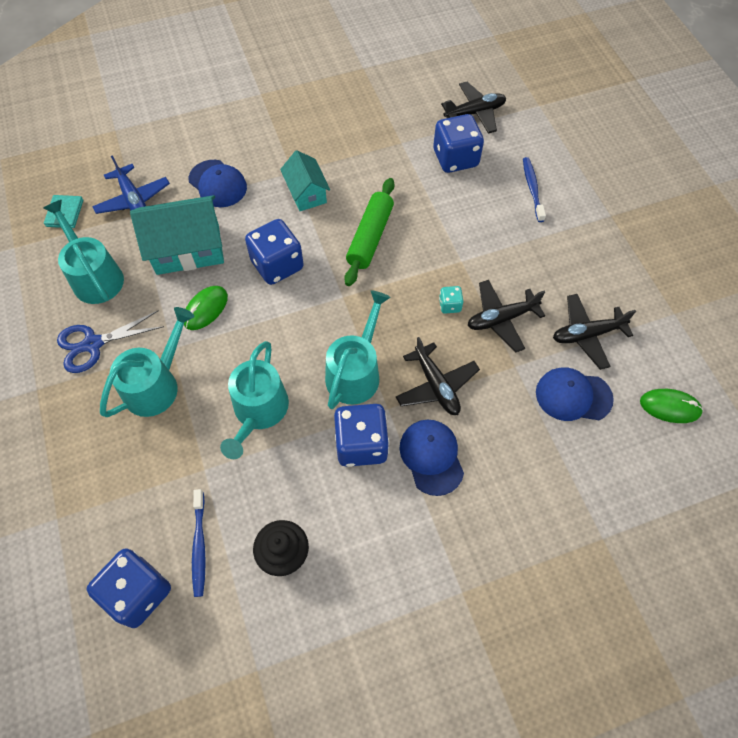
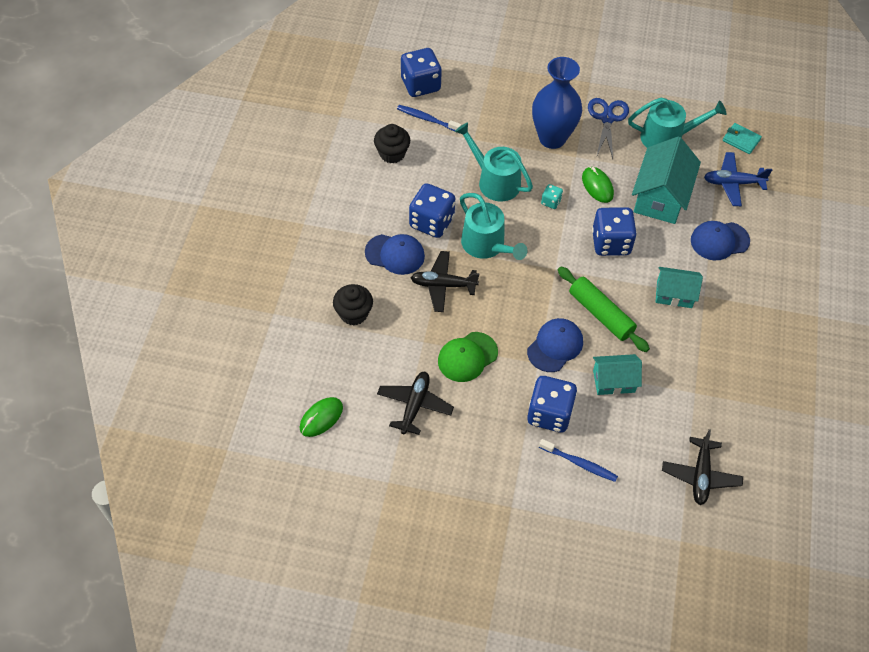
camera: 120 degrees right, 5 degrees down
(156, 385) = (552, 138): turquoise watering can -> blue vase
(434, 198) = (614, 381): none -> turquoise house
(450, 305) = (502, 331): turquoise dice -> turquoise dice (551, 202)
(455, 158) = (651, 424): blue dice -> blue dice (549, 414)
(501, 319) = (467, 357): black plane -> green cap
(536, 452) = (353, 313): none -> black cupcake
(573, 396) = (375, 362): blue cap -> blue cap (555, 346)

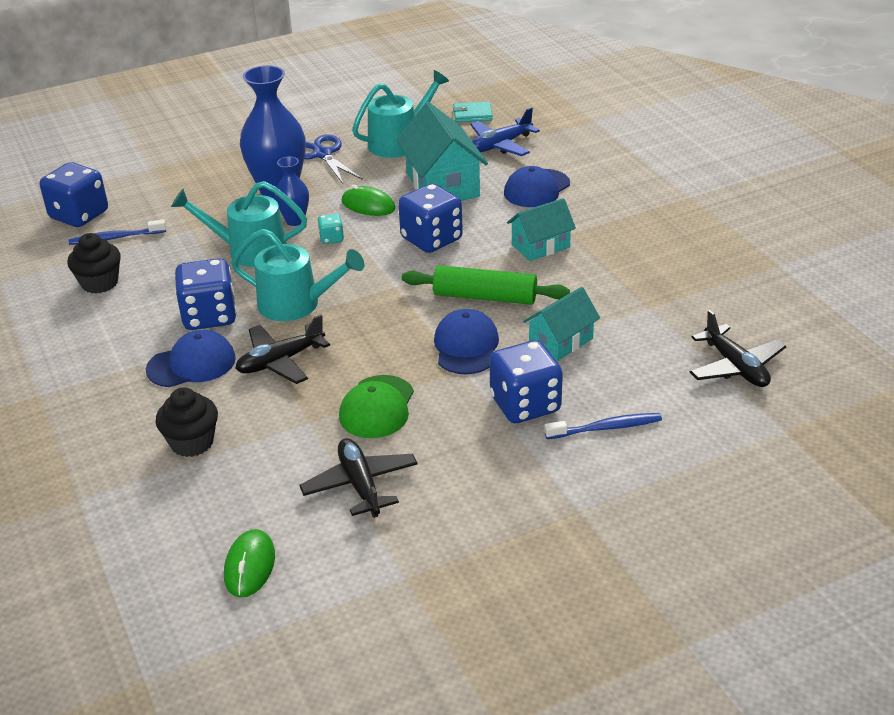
camera: 35 degrees left, 20 degrees down
(541, 171) = (295, 221): none -> blue vase

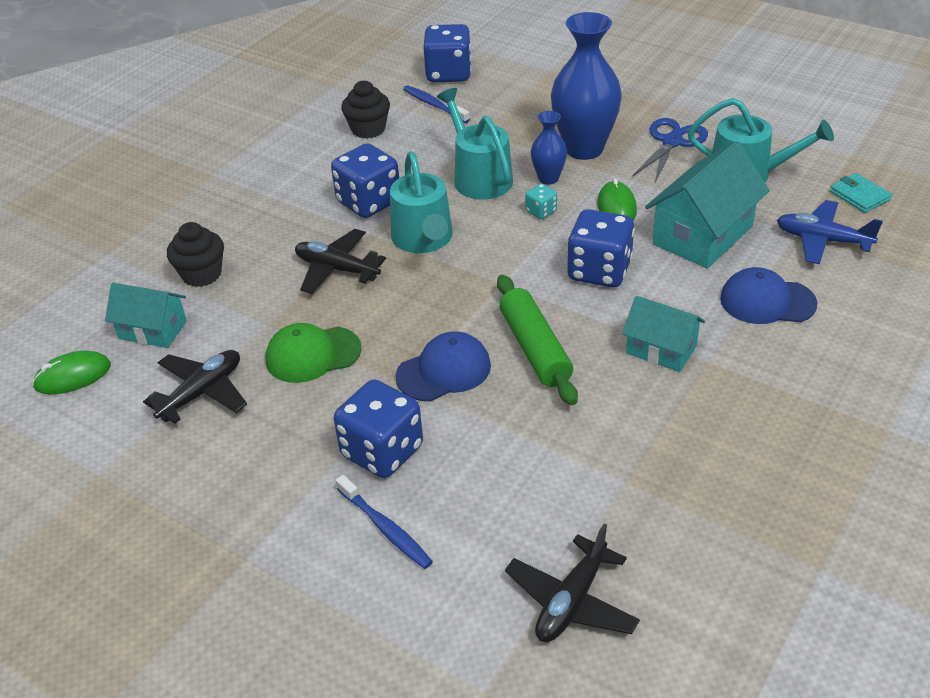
camera: 60 degrees right, 5 degrees up
(191, 364) = (299, 225): blue cap -> none
(561, 341) = (504, 435): turquoise house -> turquoise house (152, 330)

